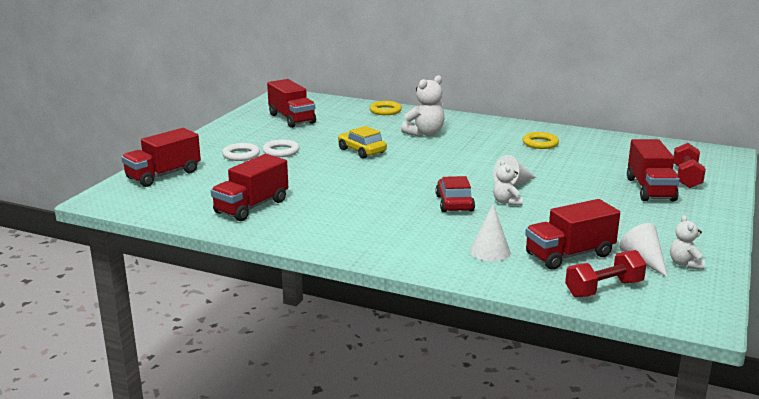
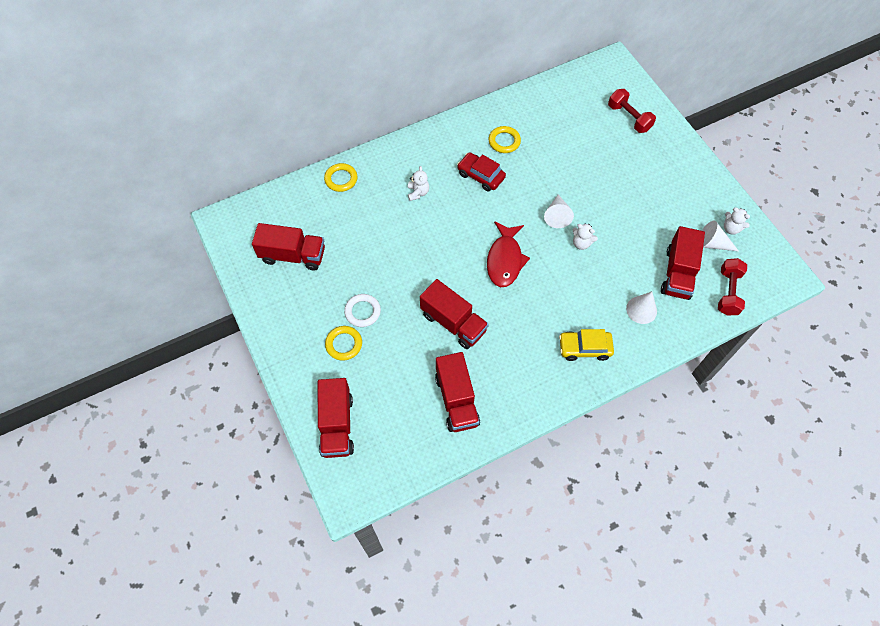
camera: 50 degrees left, 40 degrees up
(241, 155) = (344, 344): white ring -> yellow ring
(361, 151) = (413, 258): yellow car -> yellow car (584, 348)
(425, 134) = (418, 192): white teddy bear -> white teddy bear, size x0.59
(425, 180) = (505, 260): none -> red fish
(454, 203) = (558, 273): red car -> red car (480, 176)
(650, 189) = (629, 152): red truck -> red truck (453, 322)

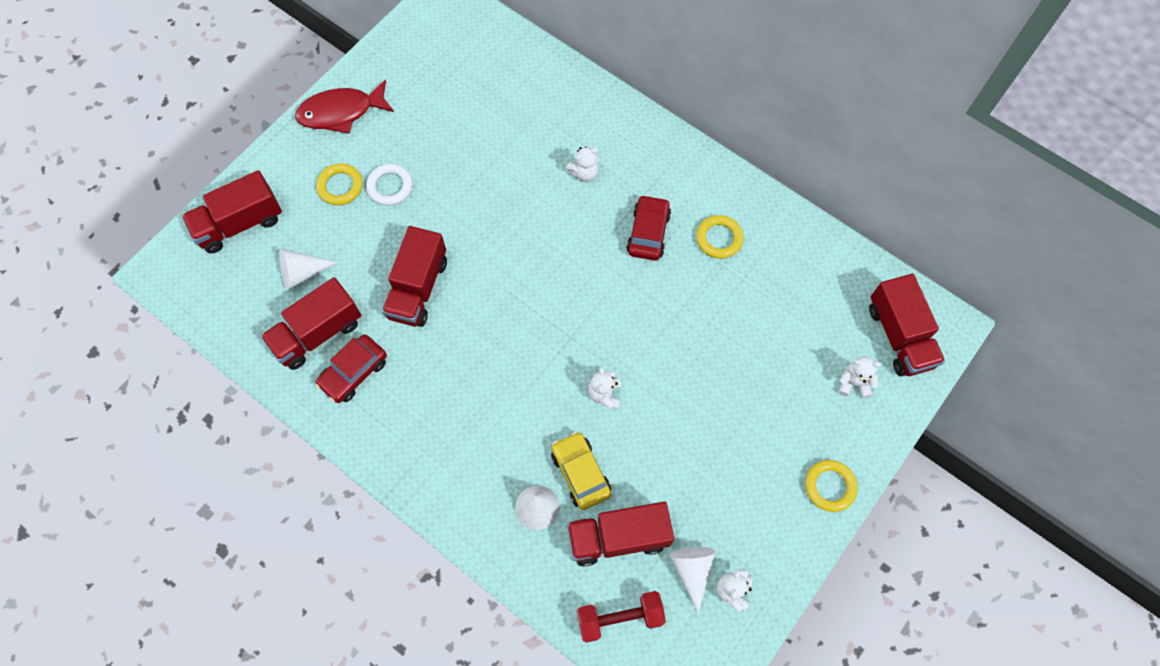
camera: 65 degrees right, 5 degrees up
(293, 255) = (431, 84): red truck -> red truck (899, 336)
(341, 179) = (560, 84): yellow ring -> yellow ring (829, 486)
(498, 386) = (354, 372): none -> red car
(505, 260) = (534, 311): red fish -> red fish (341, 112)
(557, 215) = (633, 348): white cone -> white cone (302, 273)
(584, 348) = (448, 454): yellow car -> yellow car (580, 473)
(629, 118) = (854, 383): red dumbbell -> white teddy bear

